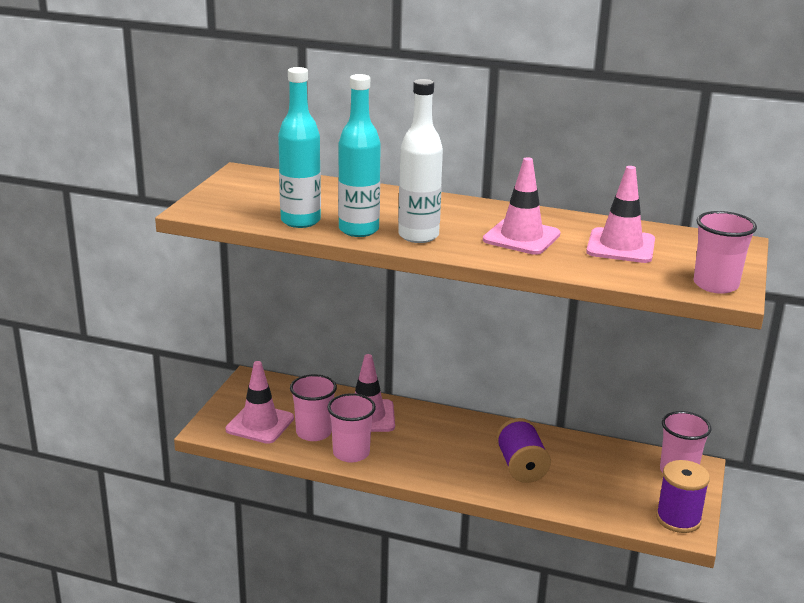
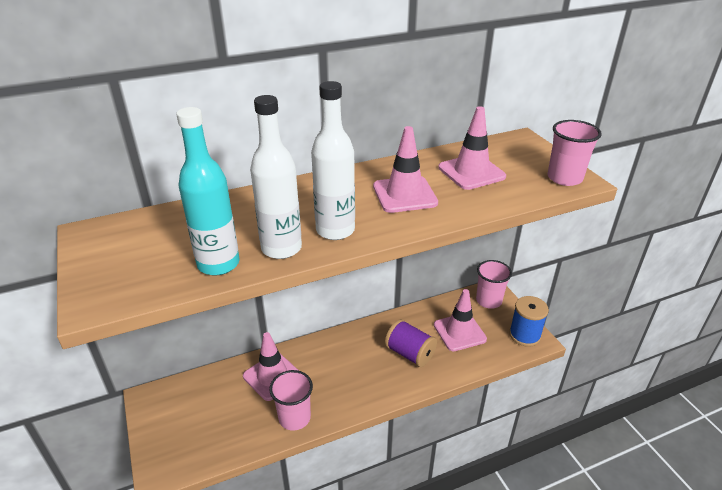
camera: 40 degrees left, 10 degrees up
(260, 424) = (198, 438): pink traffic cone -> pink traffic cone (459, 332)
(314, 432) = (248, 417): pink cup -> none
(359, 230) = (281, 248): turquoise bottle -> white bottle
(678, 519) = (524, 335): purple spool -> blue spool

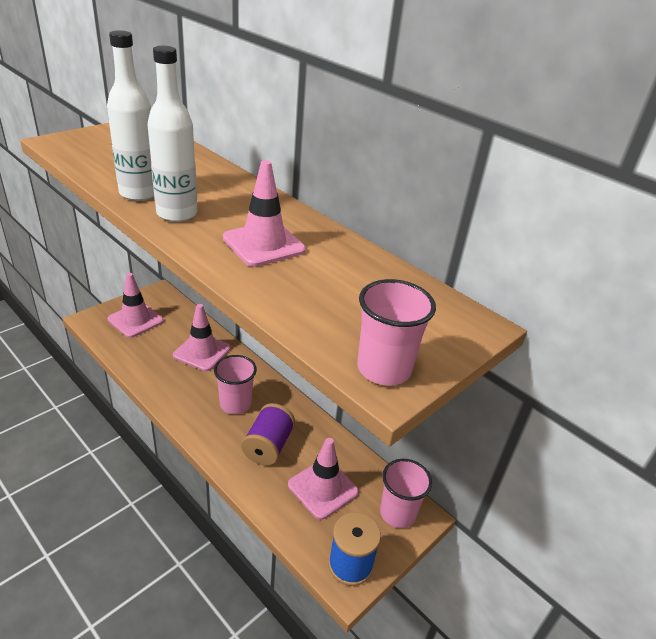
camera: 65 degrees right, 0 degrees up
(218, 264) = (109, 172): turquoise bottle -> none
(294, 418) = (157, 378): pink cup -> pink cup (235, 404)
(471, 172) = (345, 285): pink traffic cone -> pink traffic cone (135, 320)

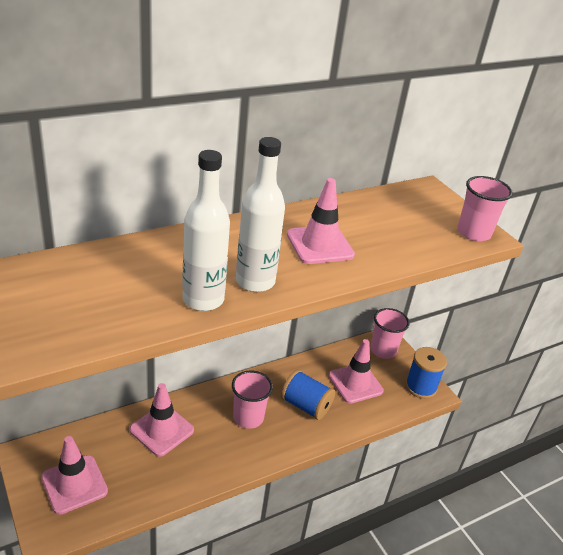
camera: 75 degrees left, 0 degrees up
(268, 446) = (306, 406): purple spool -> blue spool

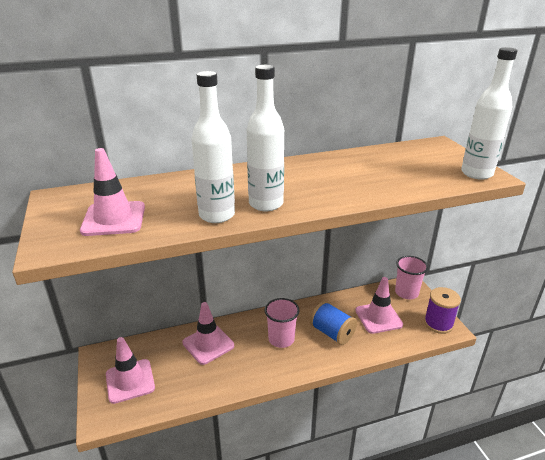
camera: 15 degrees right, 5 degrees down
(320, 245) = (330, 180): pink traffic cone -> pink traffic cone (114, 219)
(420, 387) = (438, 324): blue spool -> purple spool
(474, 233) = (476, 173): pink cup -> white bottle

